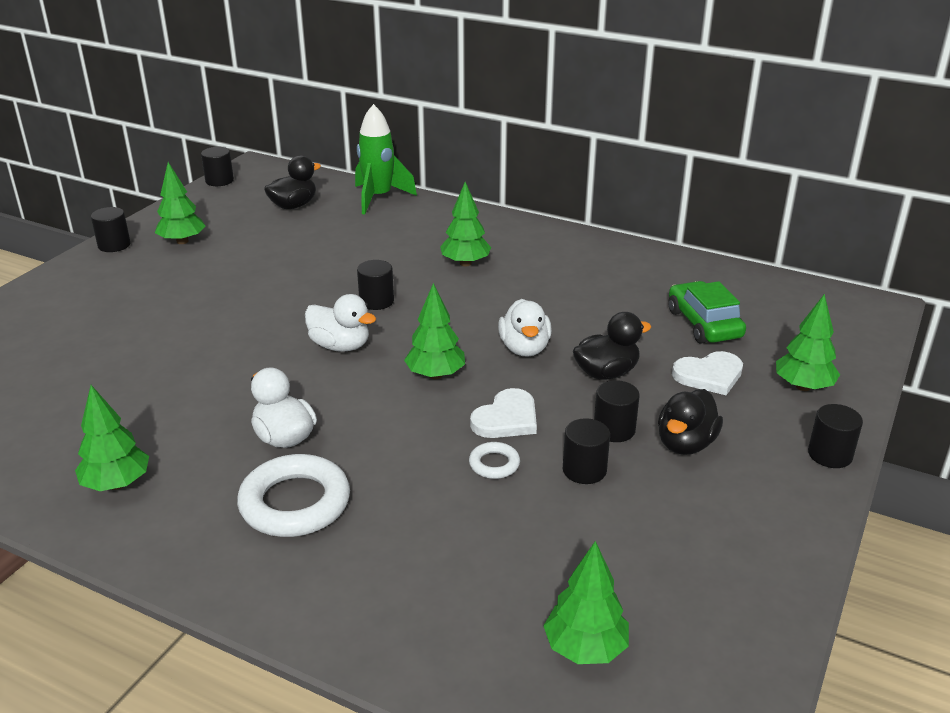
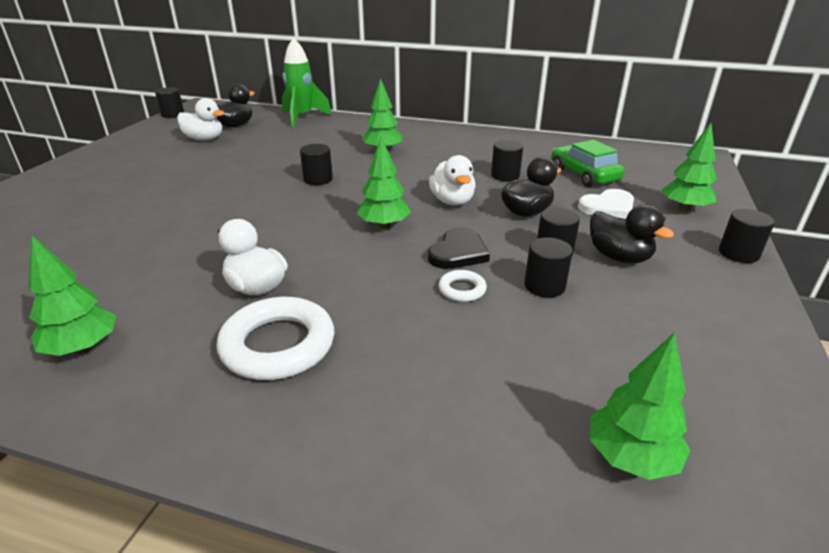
camera: 10 degrees left, 0 degrees up
(114, 245) = (83, 158): black cylinder -> black cylinder (505, 175)
(182, 241) = (144, 152): green tree -> none
(340, 346) = (294, 212): white duck -> white duck (204, 139)
(506, 418) = (458, 252): white heart -> black heart
(685, 444) = (619, 257): black duck -> black duck turned 60 degrees counterclockwise

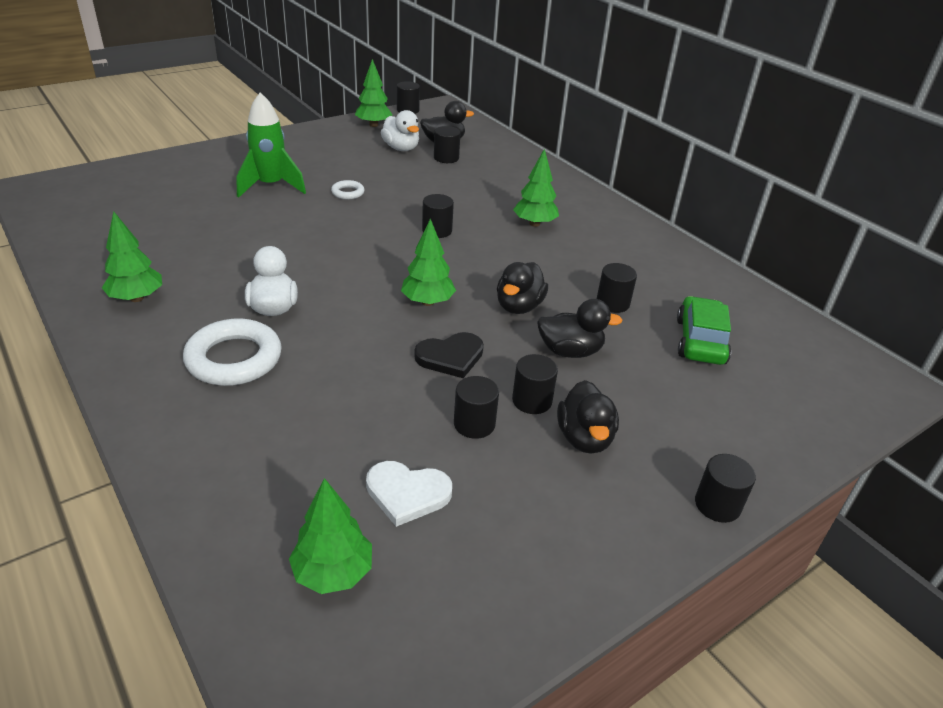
camera: 35 degrees right, 5 degrees up
(253, 134) = (446, 158): none -> black cylinder
(302, 118) = (513, 154): green rocket -> green rocket (271, 186)
(452, 201) = (519, 306): white duck -> black duck
(462, 289) = (406, 389): white ring -> white ring (348, 193)
(608, 207) = (663, 387): white heart -> white heart (407, 493)
(684, 208) = (748, 432): green tree -> green tree (373, 125)

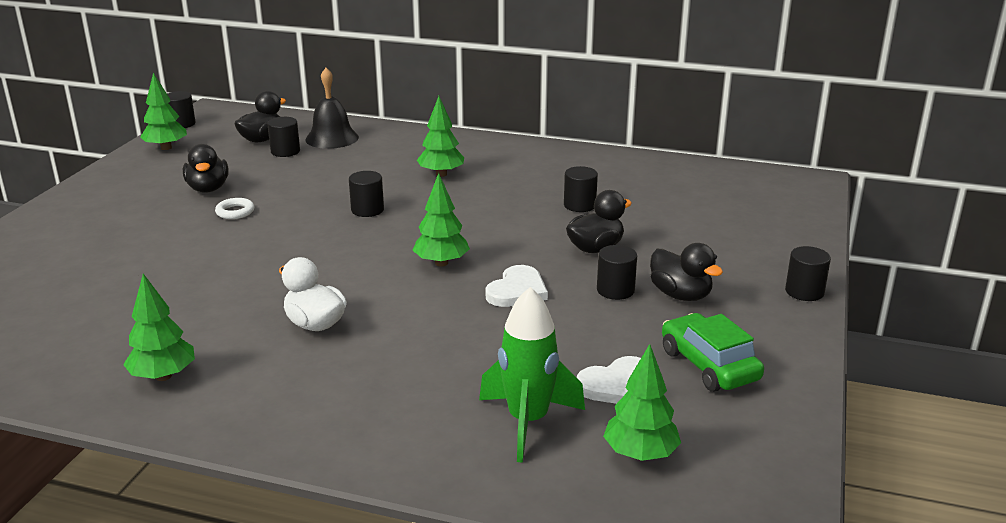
camera: 35 degrees left, 10 degrees down
(234, 359) = (342, 374): white ring -> none
(271, 186) = (144, 235): green rocket -> green rocket (528, 422)
(401, 148) = (228, 158): white duck -> none
(450, 357) = (517, 290): black heart -> white heart
(474, 424) = (598, 323): black cylinder -> none
(494, 159) = (332, 138): none -> black bell
(519, 306) = (516, 236): black duck -> black duck (208, 189)
(700, 341) = (669, 204): green car -> green car (709, 365)

